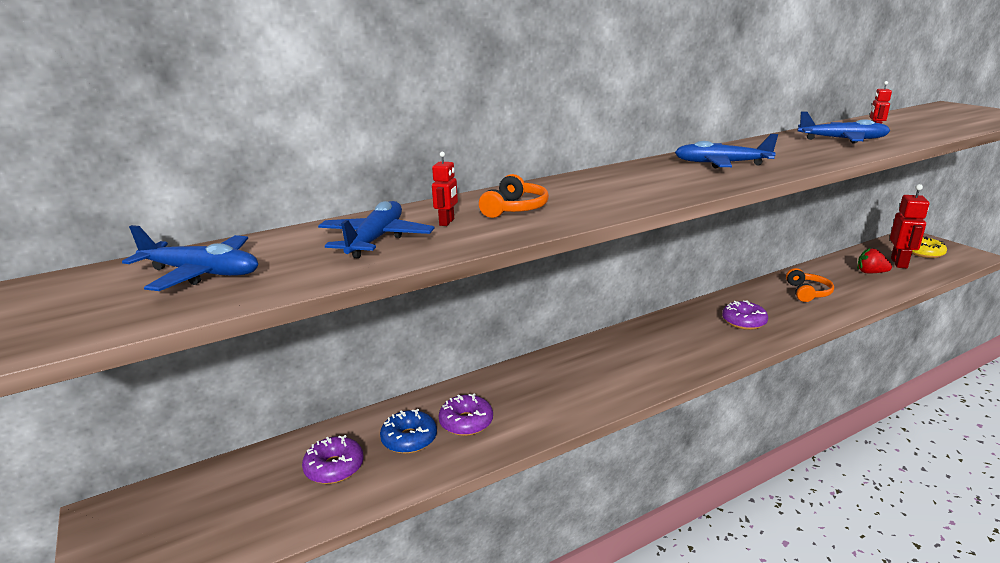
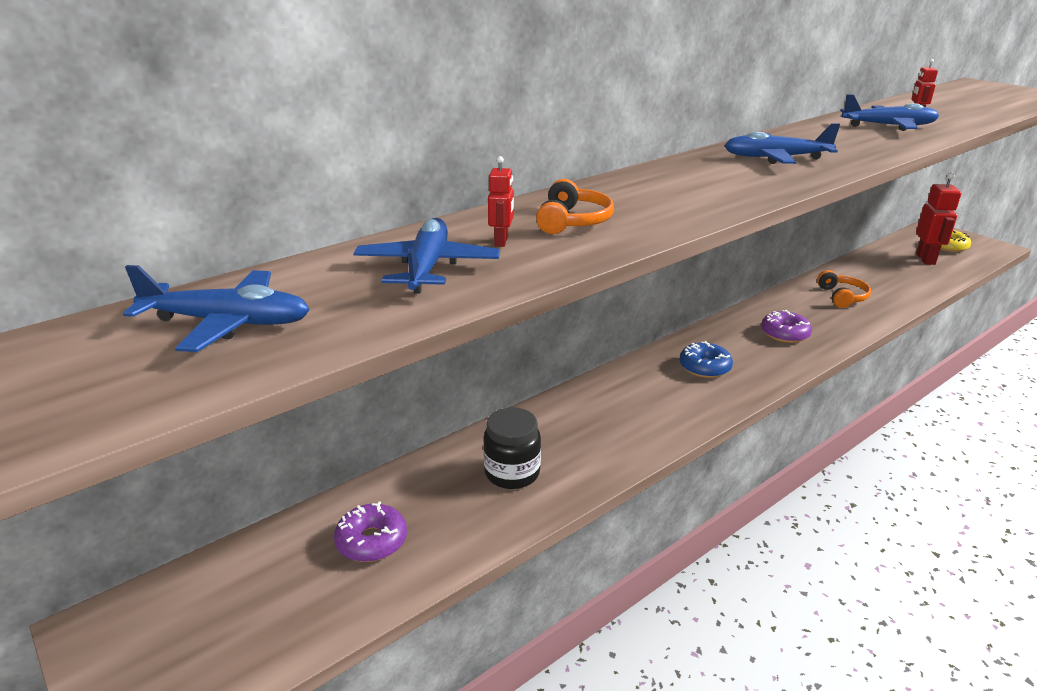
camera: 10 degrees left, 5 degrees up
(409, 439) = (451, 499): blue donut -> blue donut (704, 367)
(466, 422) = (512, 473): purple donut -> black jar
(870, 272) = (900, 271): red strawberry -> none

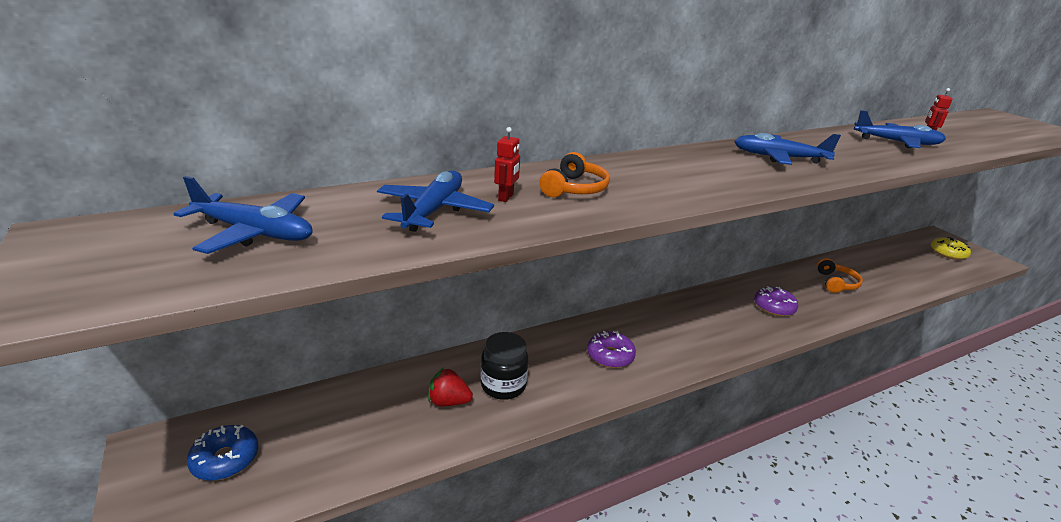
camera: 10 degrees right, 0 degrees up
(372, 541) = (373, 420): purple donut -> purple donut (610, 355)
(454, 503) = (449, 401): none -> red strawberry
(704, 367) = (694, 324): blue donut -> blue donut (225, 459)
(926, 259) = (924, 261): red robot -> none

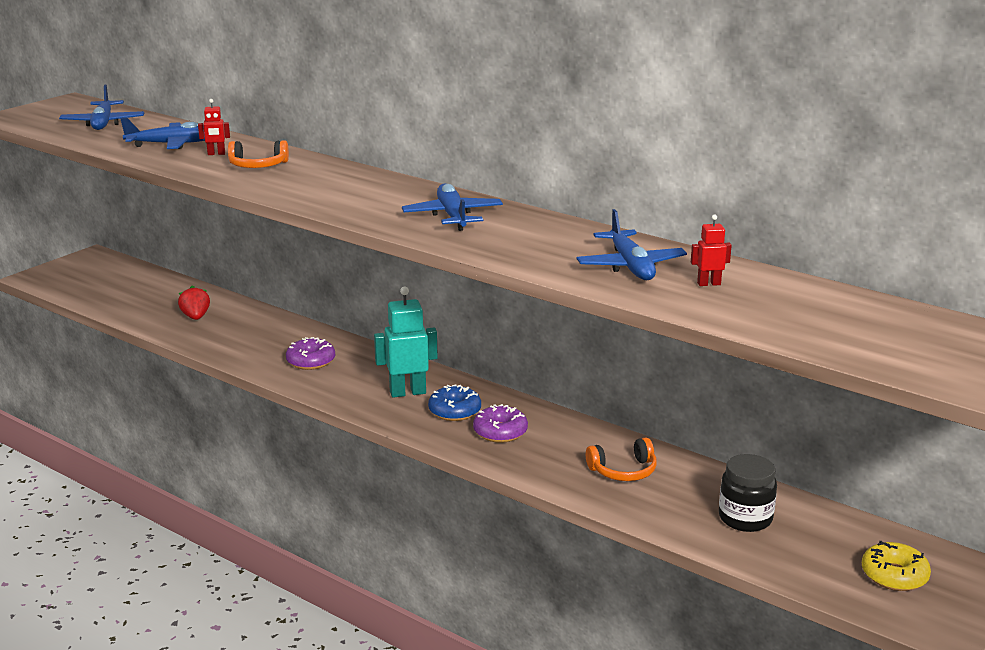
camera: 65 degrees right, 5 degrees down
(225, 459) = (96, 275): blue donut -> blue donut (455, 411)
(503, 385) = (230, 330): black jar -> black jar (745, 518)
(695, 325) = (407, 392): none -> turquoise robot

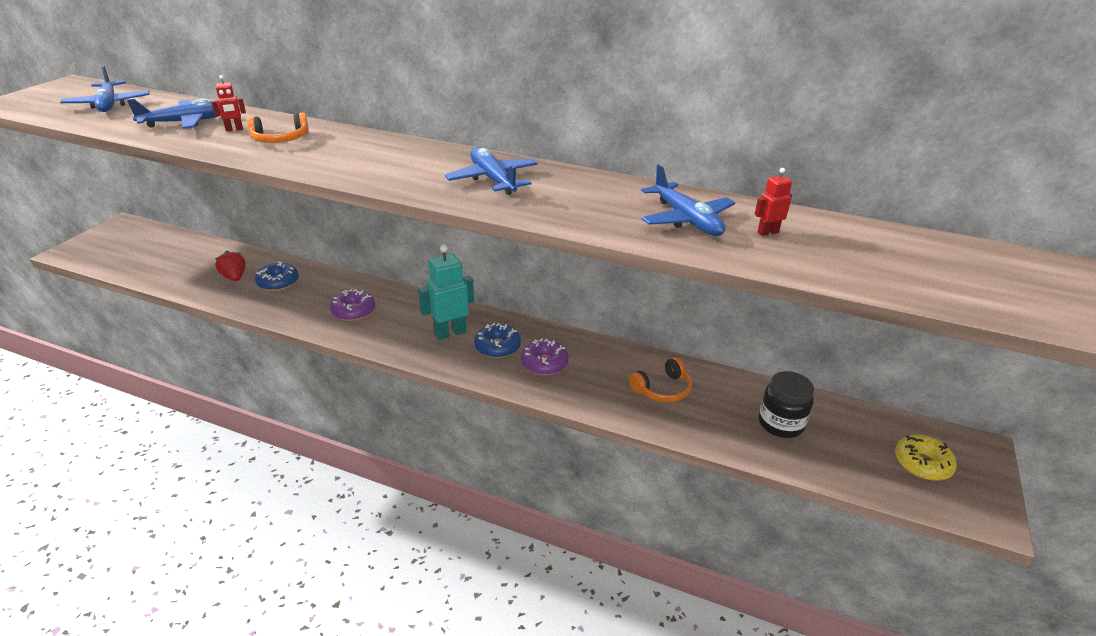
camera: 15 degrees left, 10 degrees up
(240, 326) = (278, 282): none -> blue donut

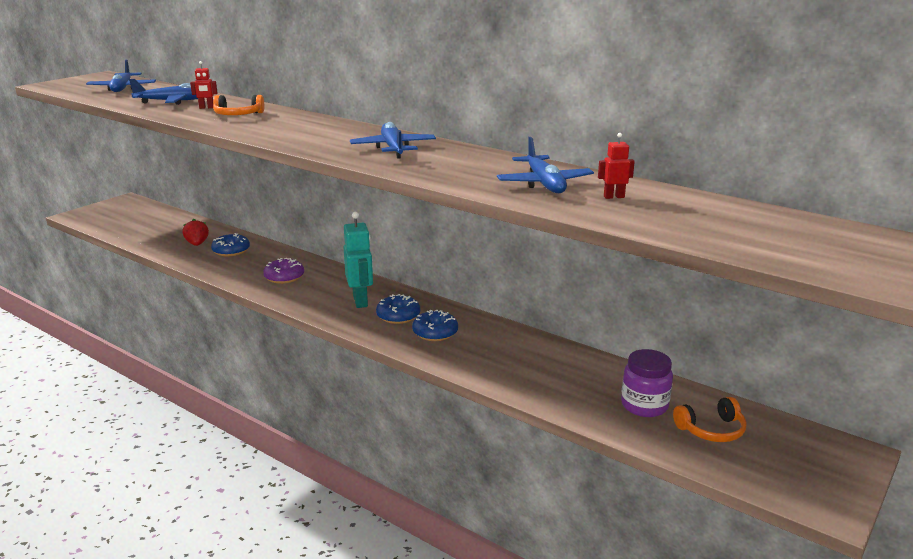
camera: 15 degrees right, 10 degrees down
(450, 333) = (360, 301): turquoise robot -> turquoise robot turned 90 degrees clockwise
(544, 363) = (435, 333): purple donut -> blue donut
(662, 389) = (538, 365): orange headphones -> orange headphones (711, 430)
(780, 424) = (644, 405): black jar -> purple jar
(922, 464) = (780, 457): yellow donut -> none

